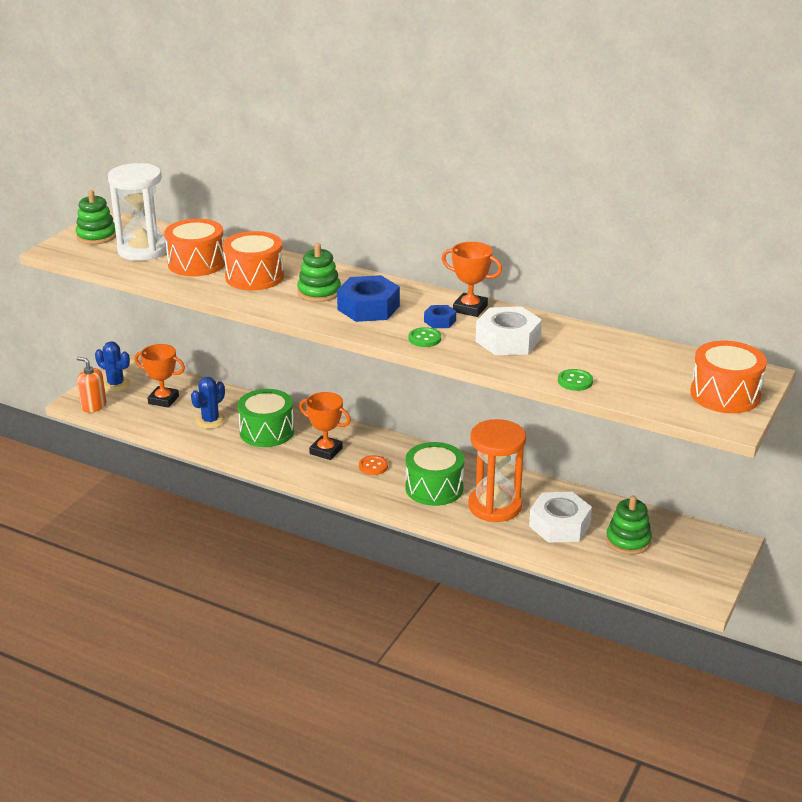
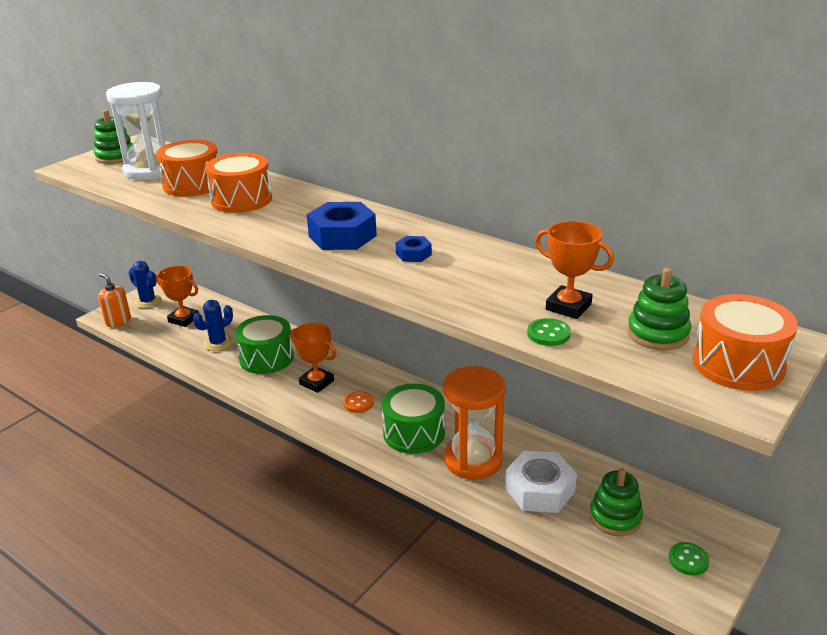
camera: 10 degrees right, 0 degrees up
(319, 292) = (298, 217): green stacking toy -> green stacking toy (657, 334)
(424, 338) = (389, 272): green button -> green button (688, 560)
(470, 309) = (452, 242): orange trophy -> orange trophy (568, 307)
(508, 340) = (482, 279): white nut -> none

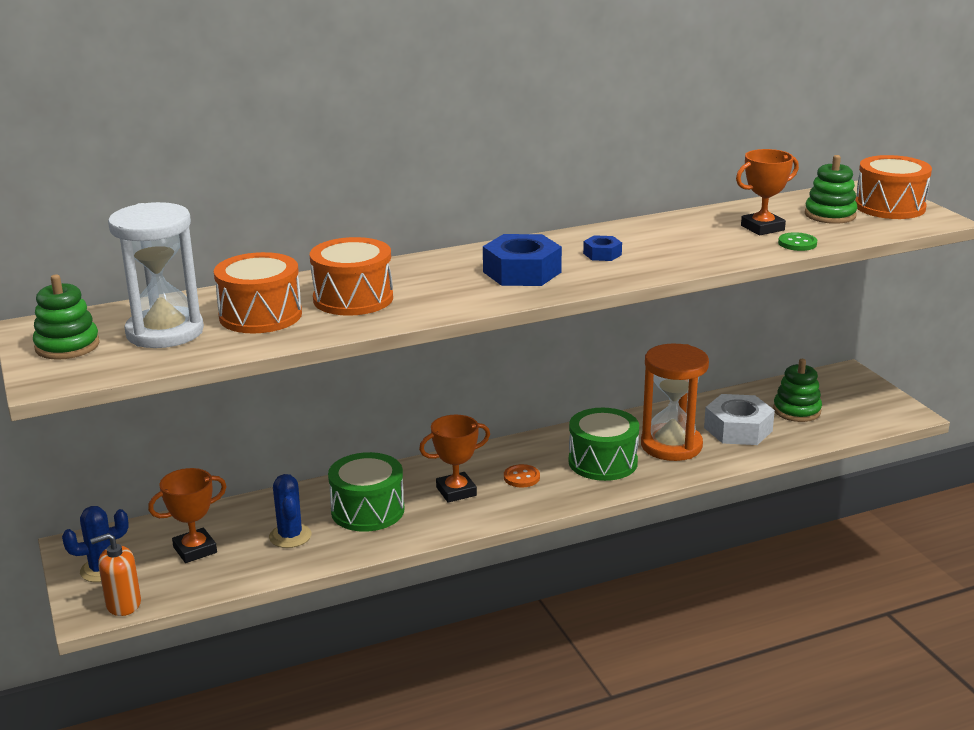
camera: 60 degrees left, 5 degrees down
(688, 560) = (862, 401): green button -> none

